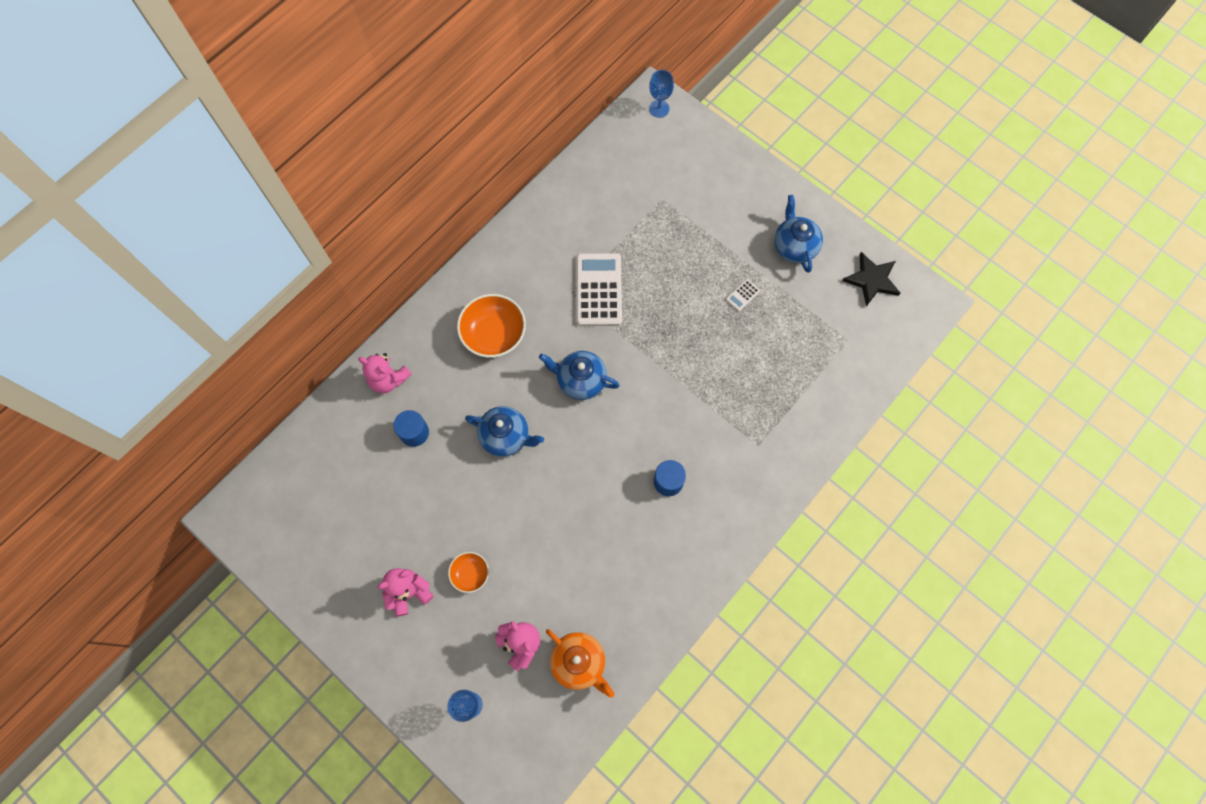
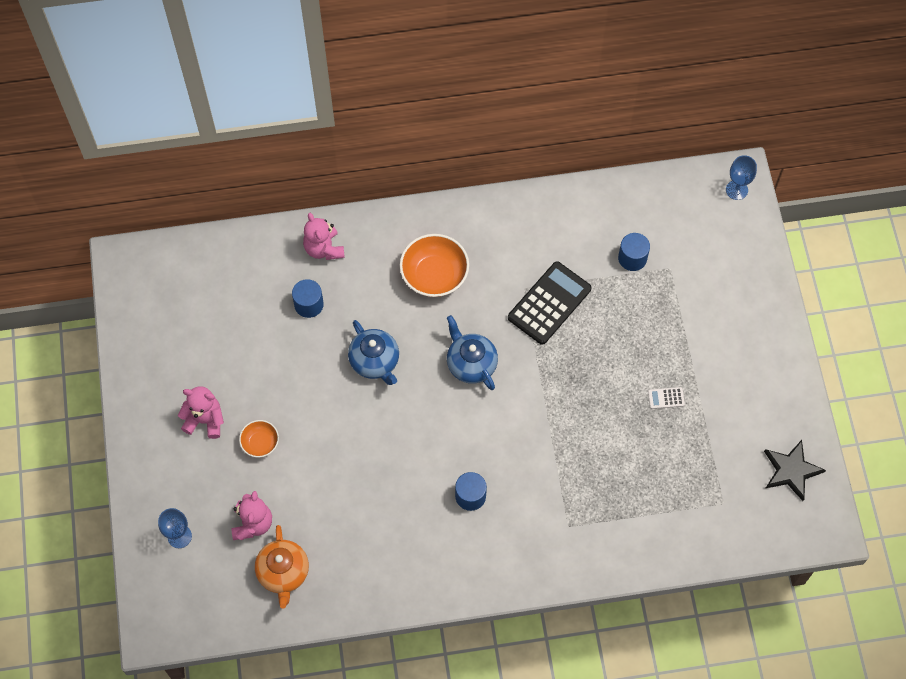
camera: 40 degrees right, 5 degrees down
(598, 290) = (549, 303): white calculator -> black calculator
(629, 211) = (632, 258): none -> blue cylinder
(794, 246) = (749, 392): blue teapot -> none

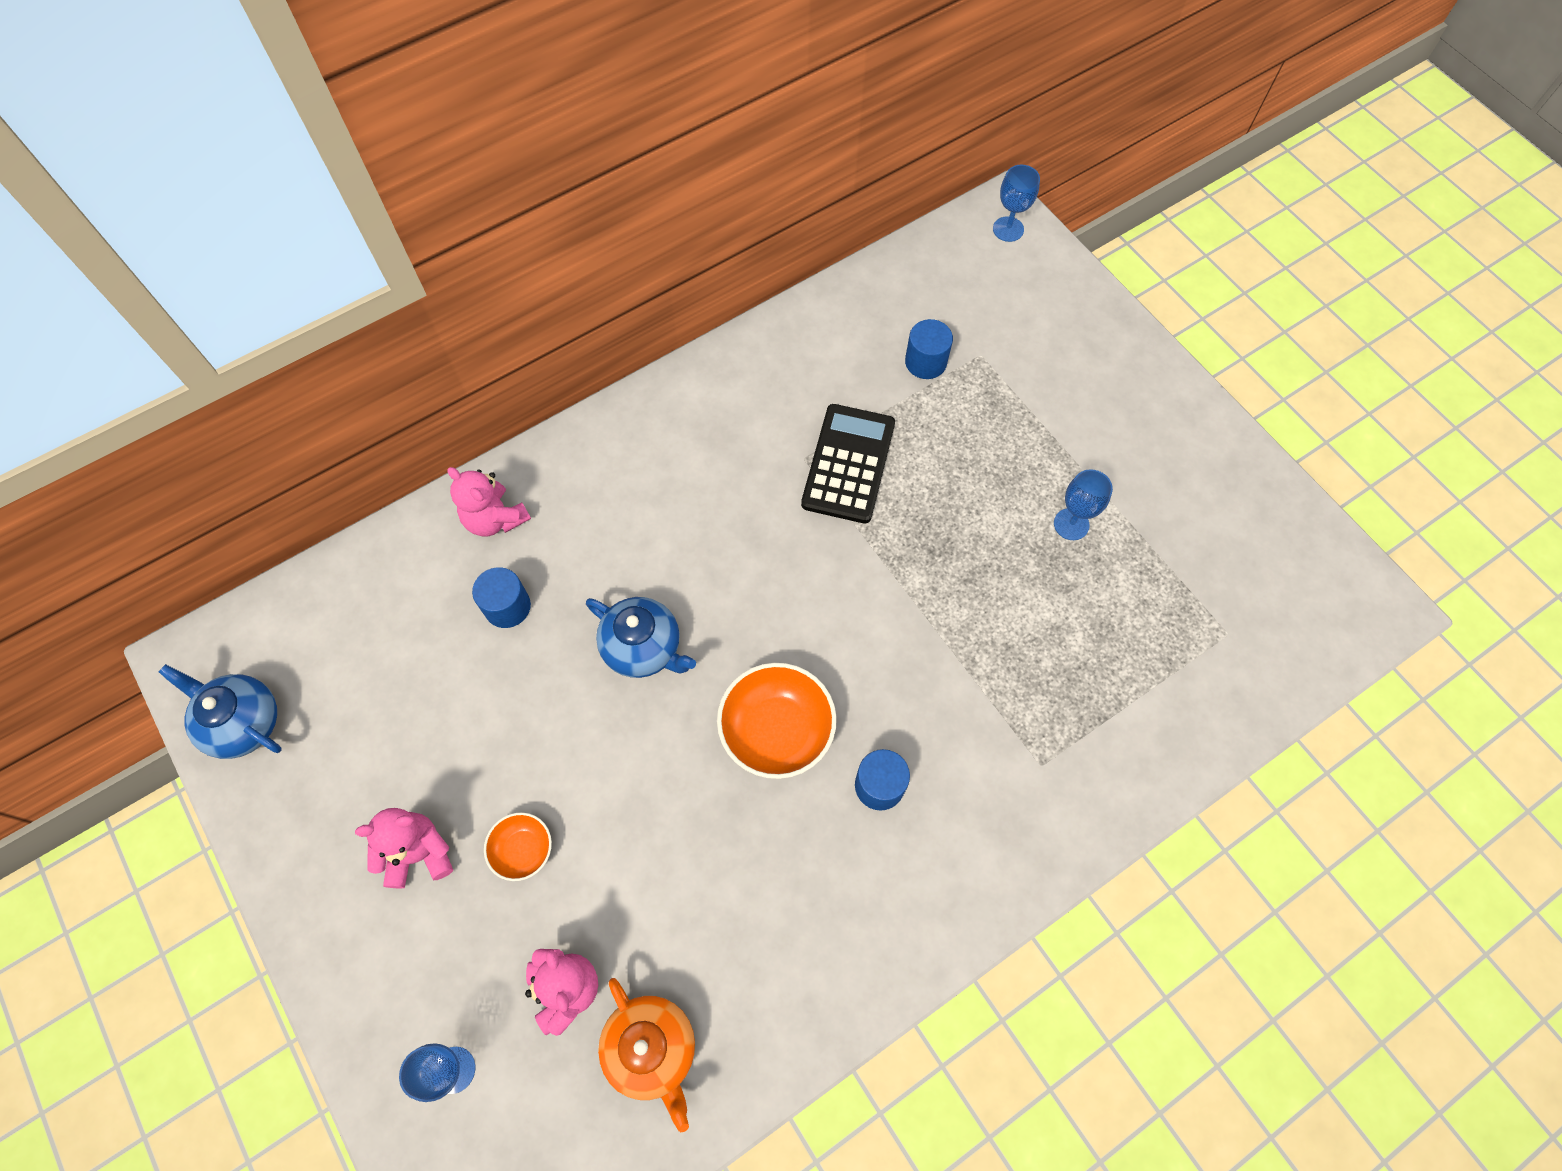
camera: 25 degrees left, 0 degrees up
(434, 275) = (671, 491): orange bowl -> orange bowl (776, 730)
(471, 364) = (783, 591): blue teapot -> blue teapot (243, 722)
(666, 398) = (1071, 524): white calculator -> blue goblet
(791, 471) = (1286, 550): black star -> none

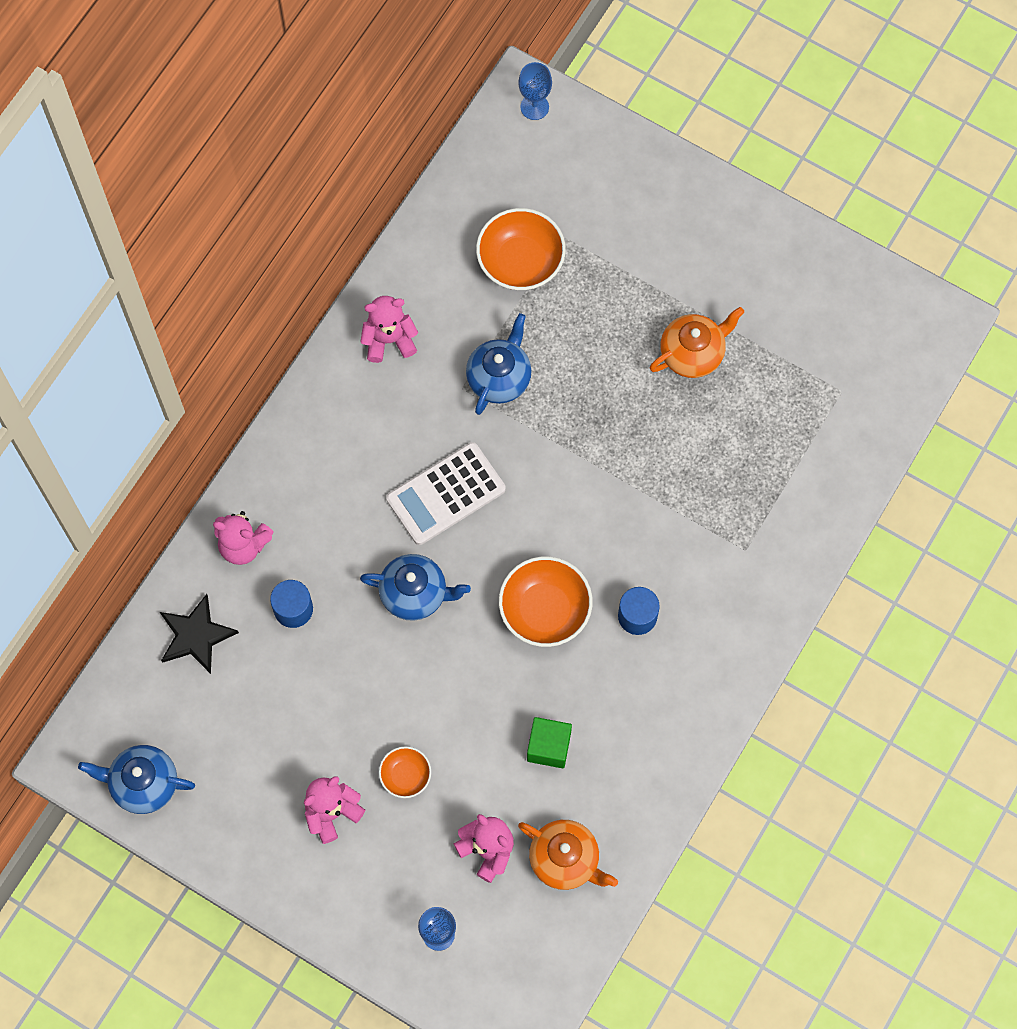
camera: 25 degrees left, 5 degrees up
(393, 589) = (196, 635): none -> black star
(702, 894) = (548, 747): none -> green cube
(732, 557) = (446, 494): none -> white calculator
(753, 382) = (389, 340): none -> pink teddy bear
(848, 464) = (499, 378): black calculator -> blue teapot
(925, 362) = (520, 261): blue cylinder -> orange bowl
(1071, 524) = (693, 353): blue goblet -> orange teapot

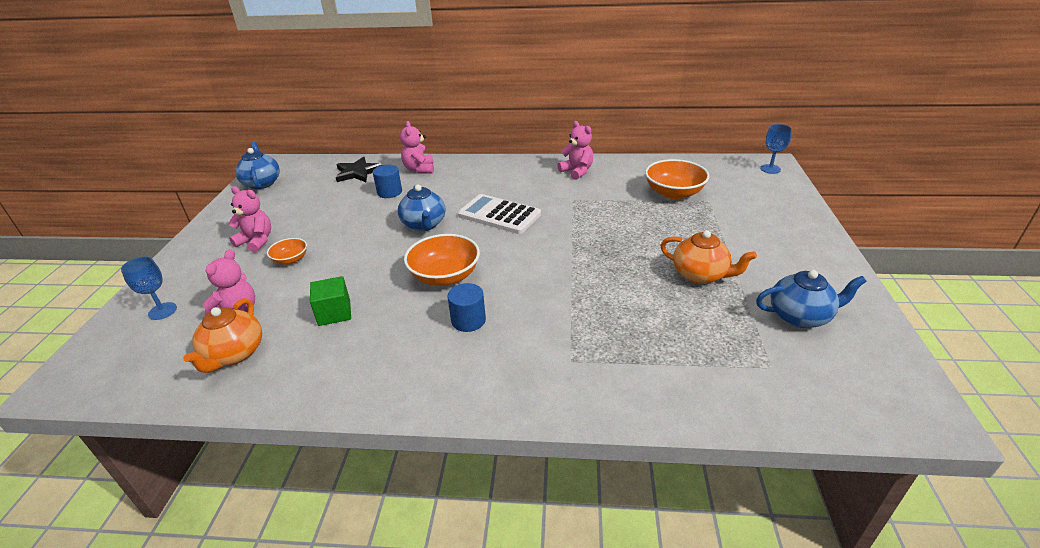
camera: 65 degrees right, 35 degrees down
(499, 378) = (593, 209): blue teapot -> blue teapot (800, 316)

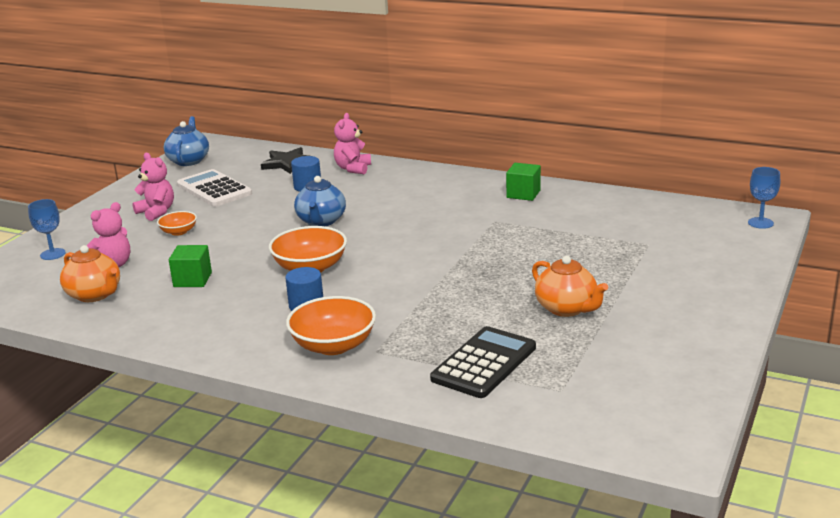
camera: 20 degrees right, 10 degrees down
(234, 354) = (95, 295): orange teapot -> orange teapot turned 75 degrees counterclockwise
(499, 215) = (403, 224): white calculator -> white calculator (214, 189)
(577, 171) = (523, 194): pink teddy bear -> green cube
(674, 193) = (615, 231): orange bowl -> orange bowl (333, 345)
(680, 351) = (484, 363): none -> black calculator
(800, 316) = (636, 359): blue teapot -> none

